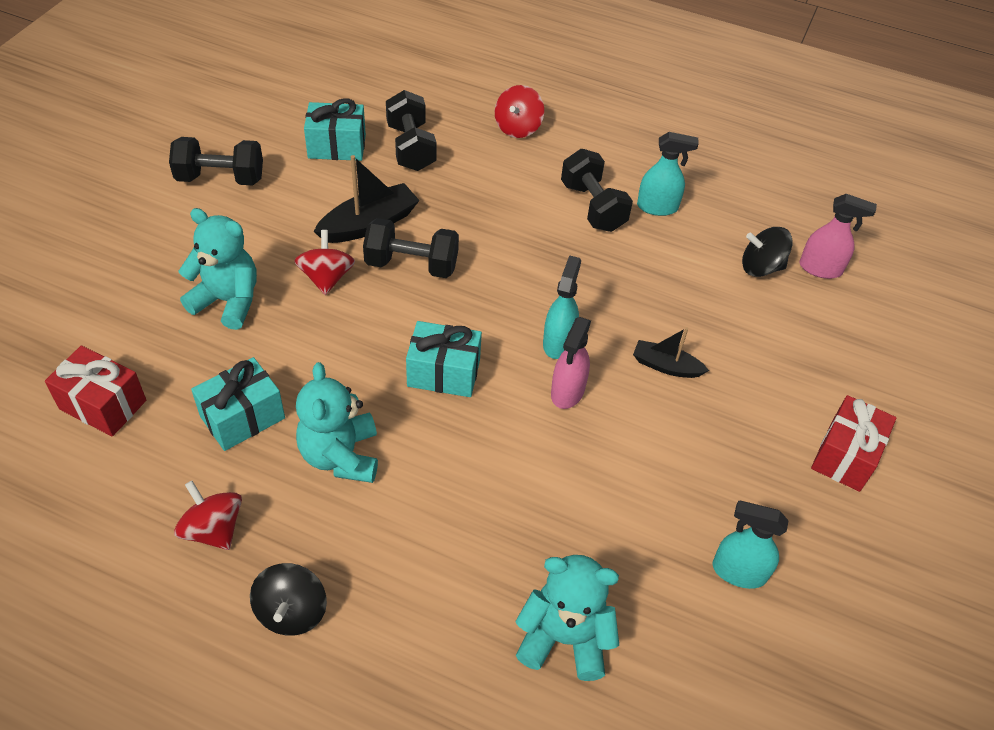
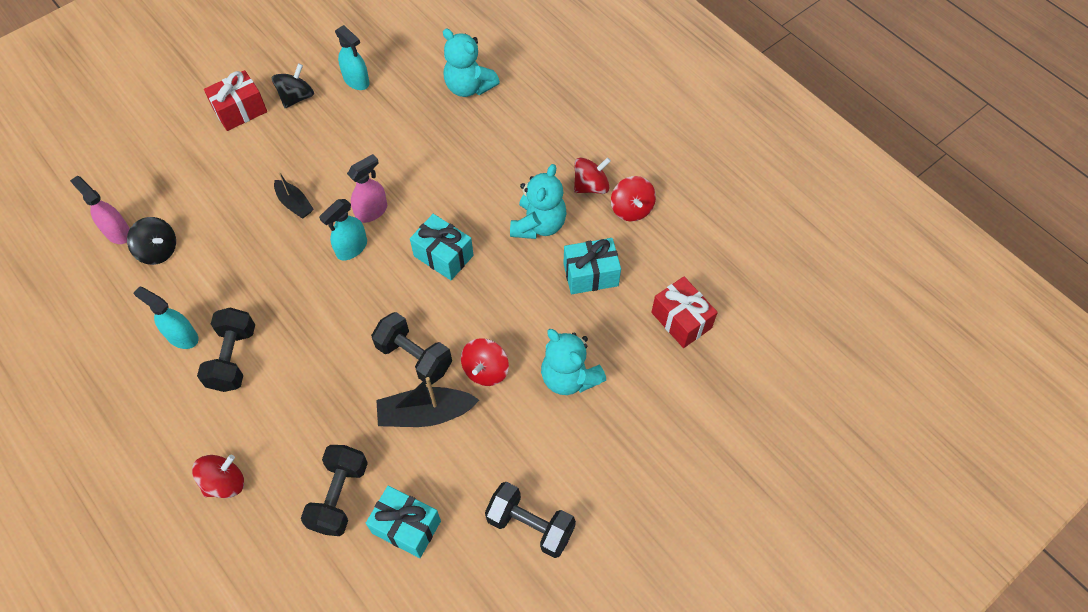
camera: 150 degrees left, 10 degrees up
(288, 541) = (591, 186): none -> red spinning top
(291, 612) = (602, 150): black spinning top -> black spinning top (296, 97)

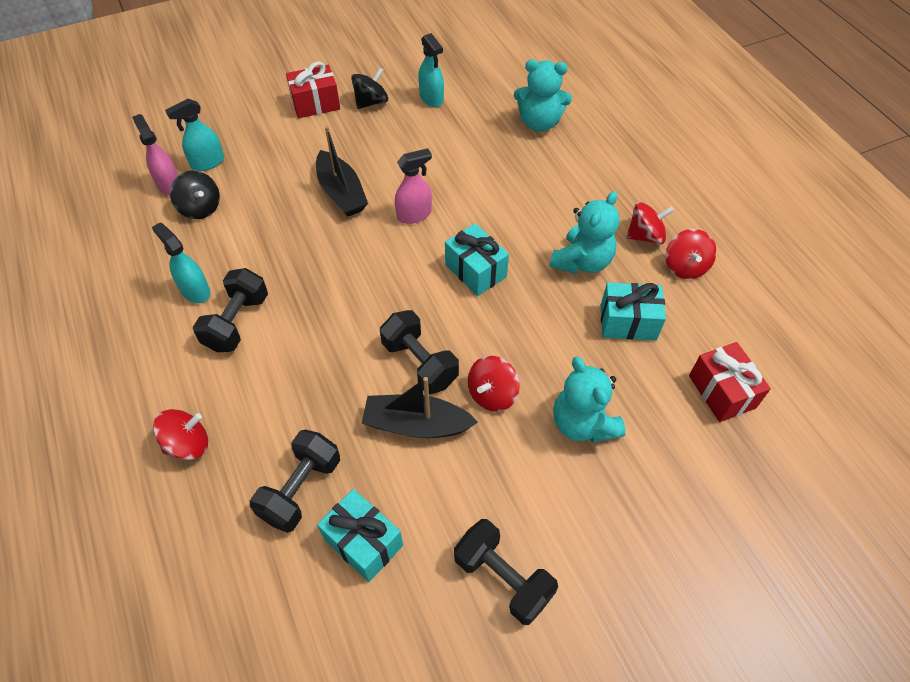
camera: 15 degrees right, 5 degrees down
(294, 204) = (341, 193): black boat -> black boat, size x1.62
(351, 248) = (385, 244): turquoise spray bottle -> turquoise spray bottle (207, 163)
(469, 87) = (539, 123): turquoise teddy bear -> turquoise teddy bear turned 45 degrees counterclockwise

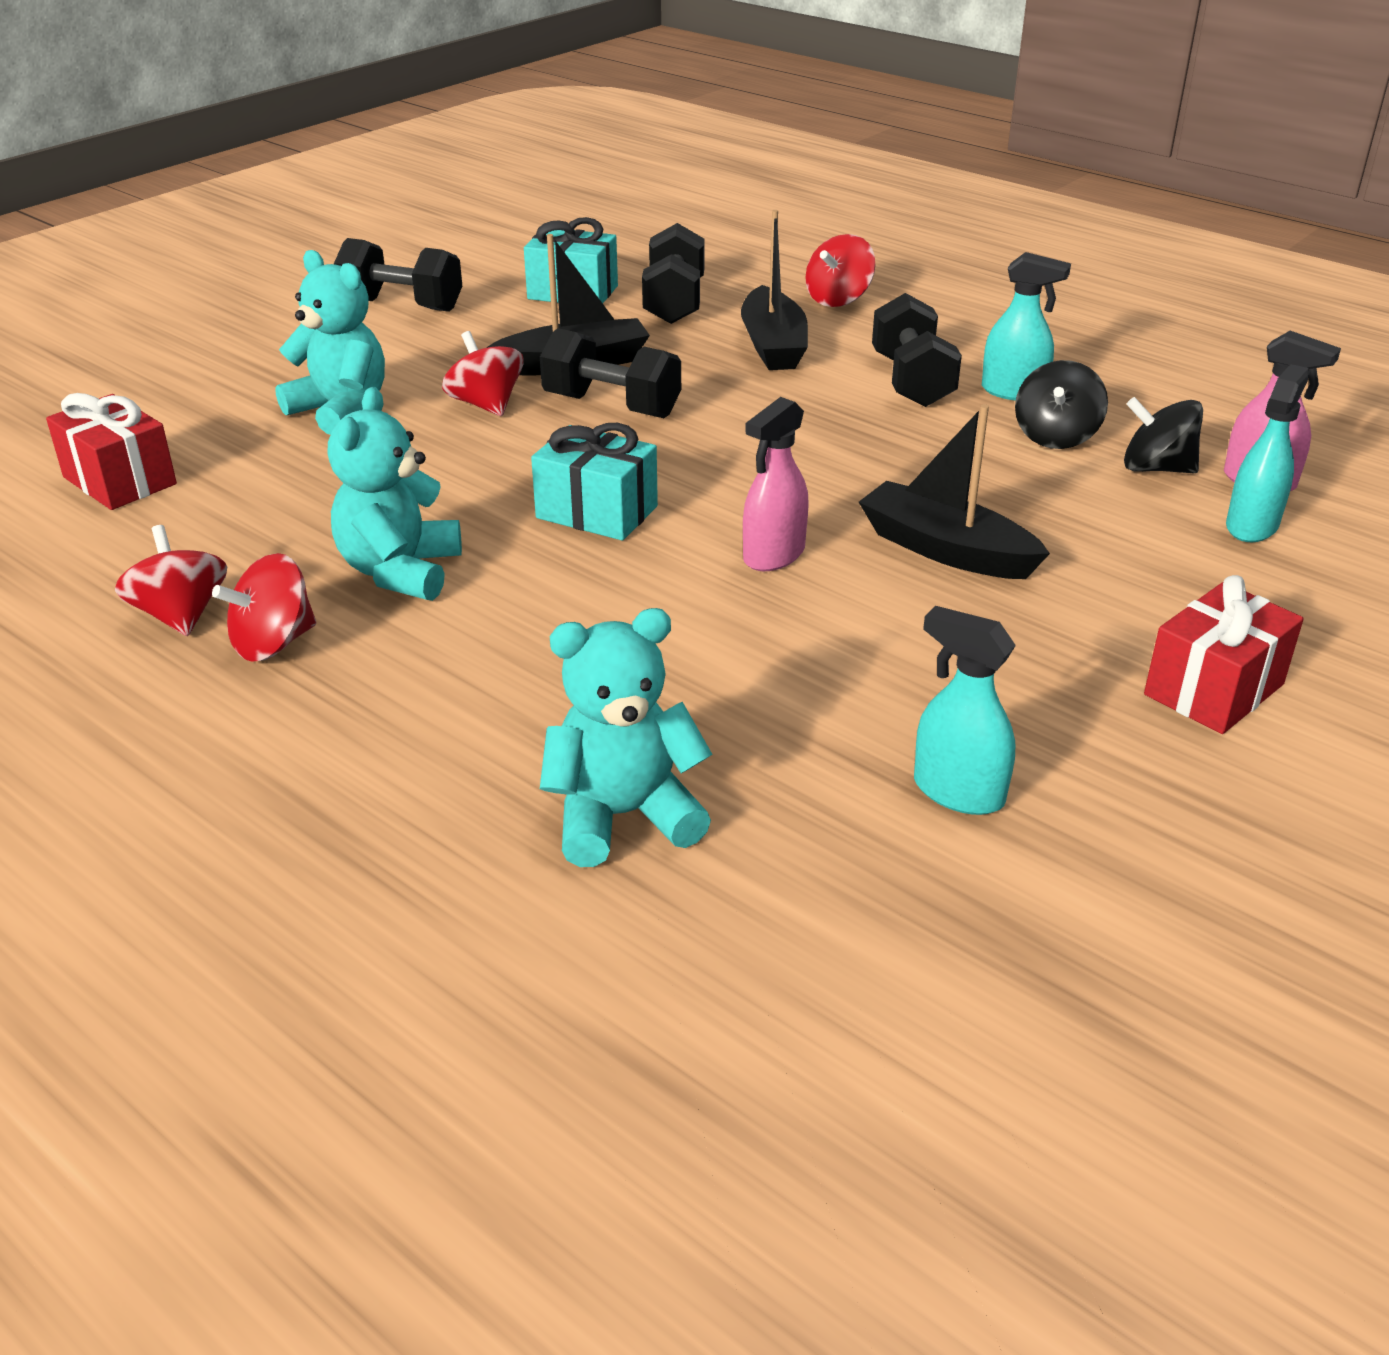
camera: 155 degrees right, 20 degrees down
(280, 396) = (773, 345): none -> black boat
(371, 102) = (1094, 734): black spinning top -> black spinning top (1055, 436)
(492, 394) = (486, 405): red spinning top -> red spinning top turned 45 degrees counterclockwise
(628, 322) = (290, 516): turquoise gift -> none

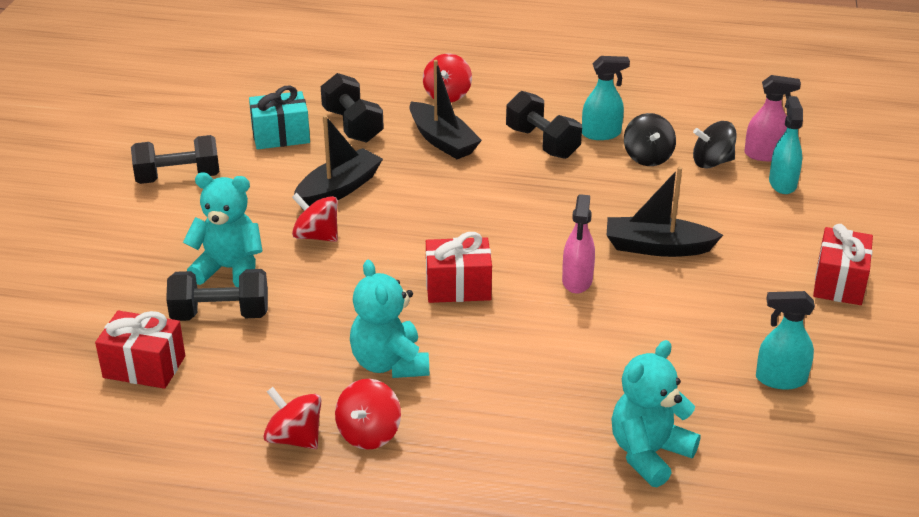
camera: 30 degrees left, 0 degrees up
(597, 512) = (458, 287): turquoise gift -> red gift
(611, 406) = (392, 213): black dumbbell -> black dumbbell (220, 315)

